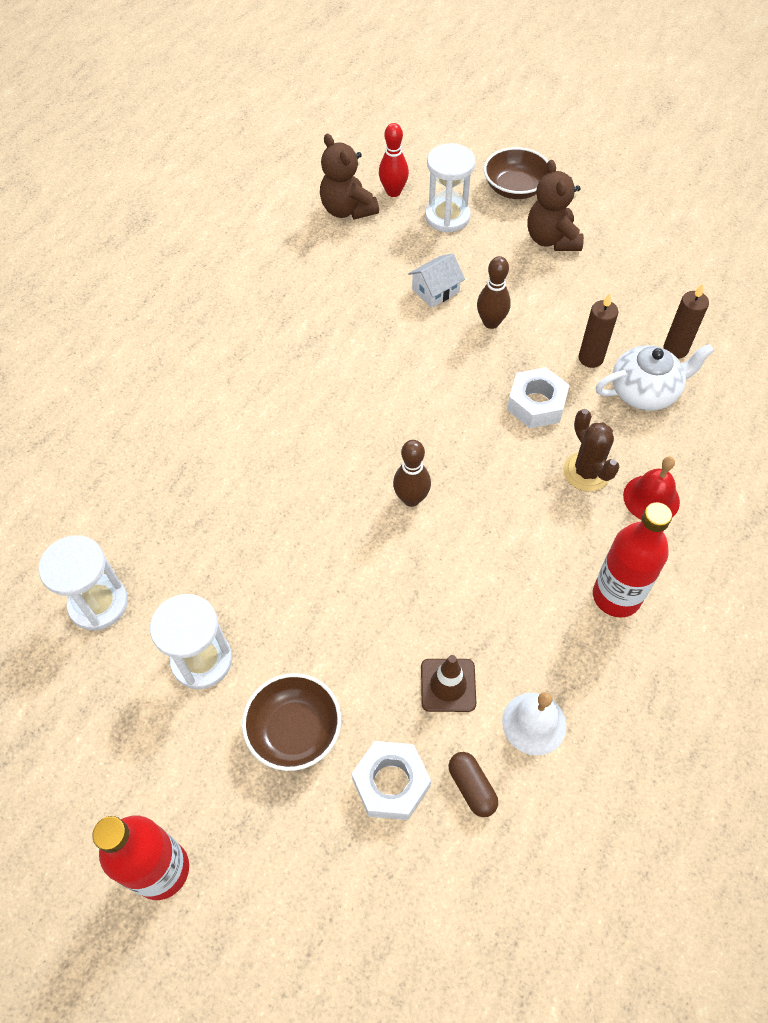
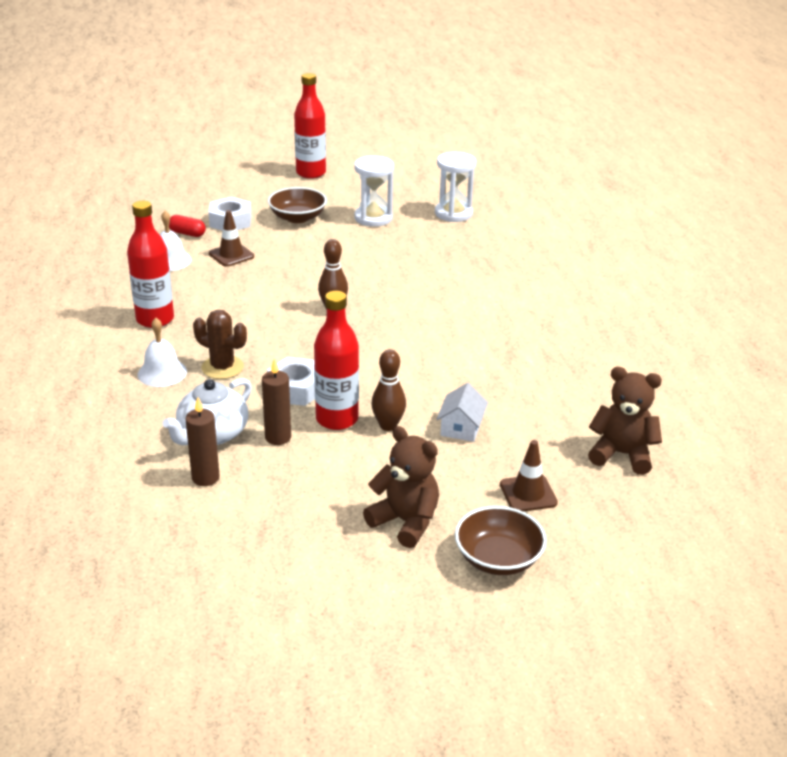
camera: 140 degrees right, 25 degrees down
(393, 192) = (607, 491): red bowling pin -> none
(447, 216) = (528, 494): white hourglass -> brown traffic cone
(472, 787) = (187, 233): brown capsule -> red capsule
(527, 351) = (337, 419): none -> red bottle
(651, 498) = (162, 372): red bell -> white bell

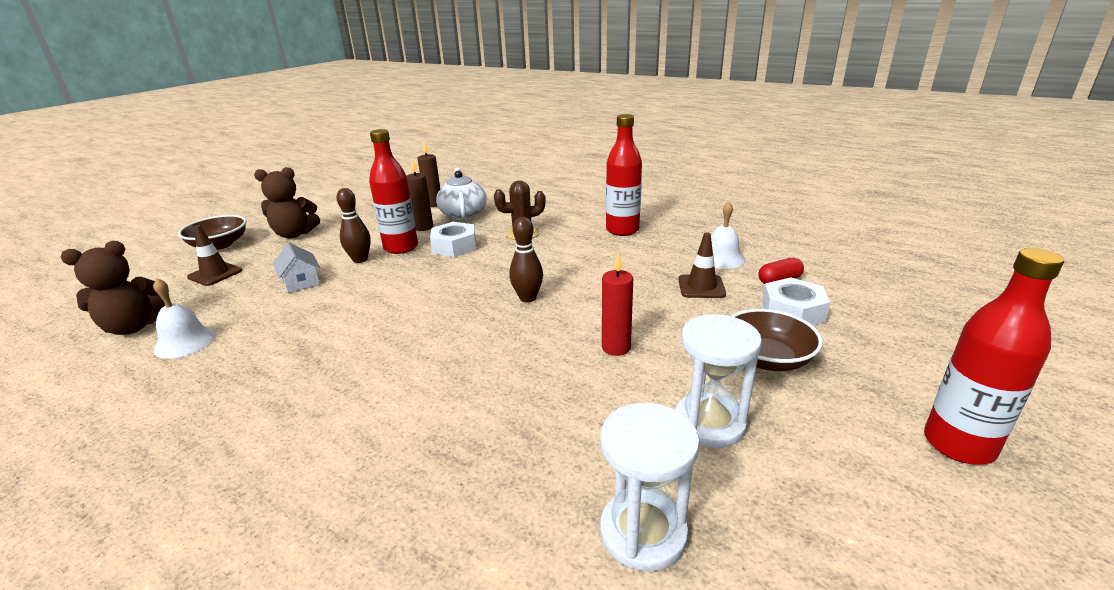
camera: 135 degrees right, 5 degrees down
(162, 372) = (549, 217): white bell -> white bell (185, 342)
(347, 257) = (616, 348): none -> red candle

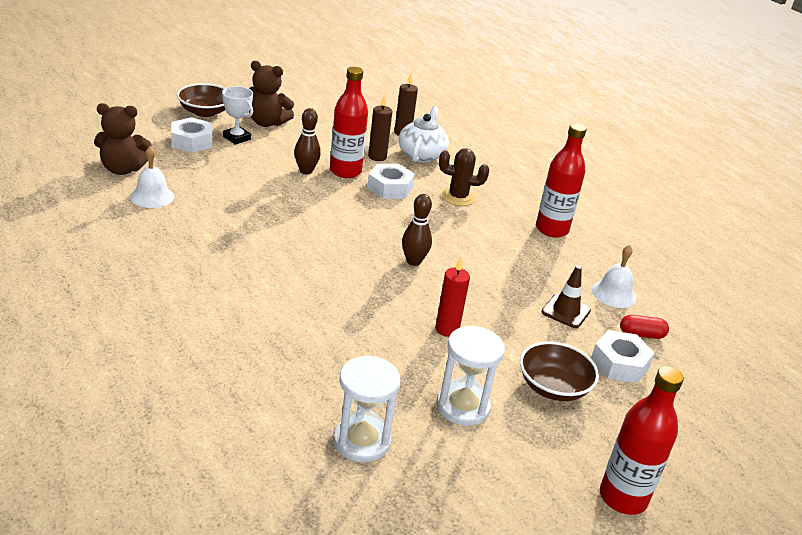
camera: 20 degrees right, 5 degrees up
(215, 274) = (191, 141): brown traffic cone -> white nut
(267, 256) = (236, 138): none -> white trophy
(301, 282) = (251, 175): white house -> none

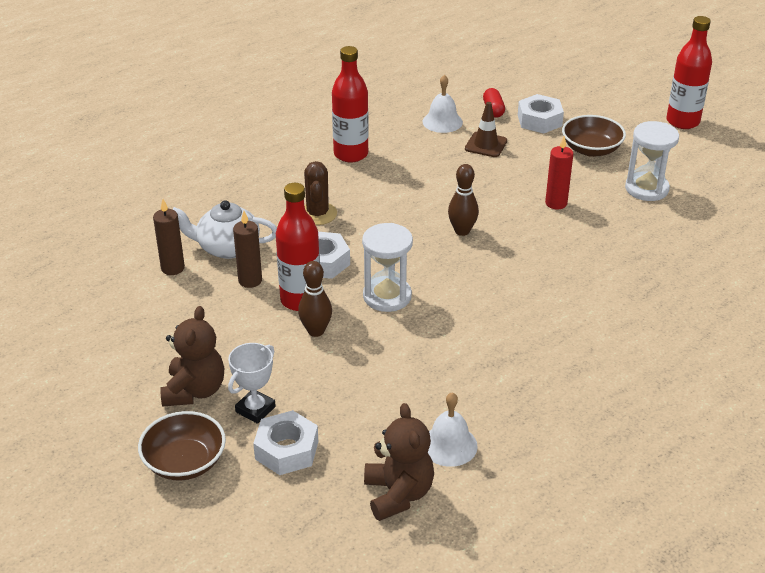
camera: 95 degrees left, 5 degrees up
(361, 441) = (721, 231): white hourglass -> white hourglass (387, 296)

